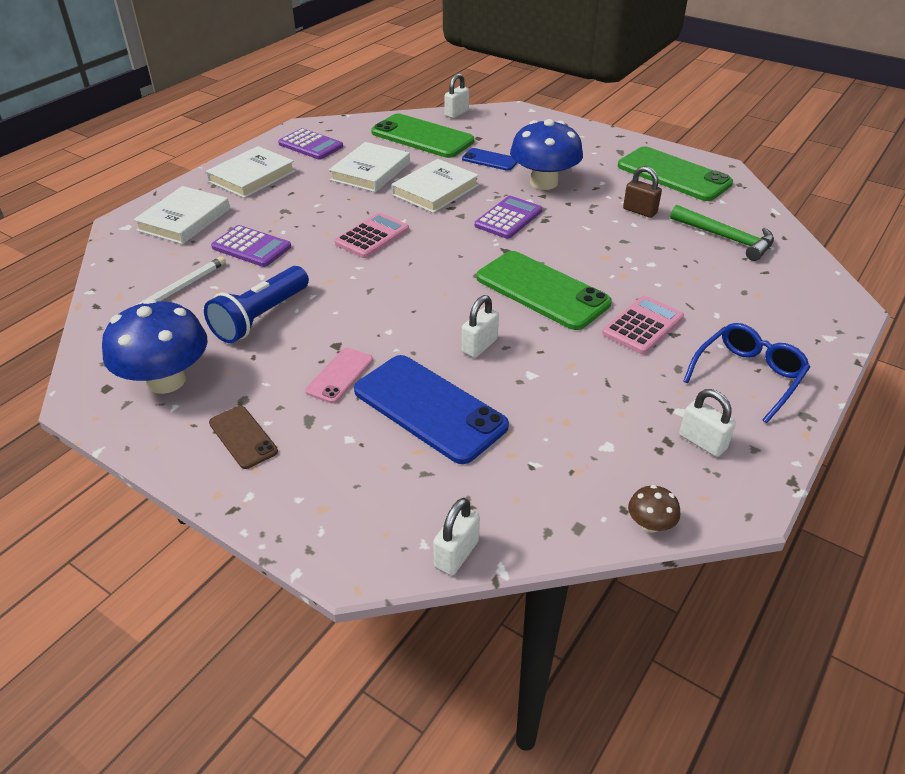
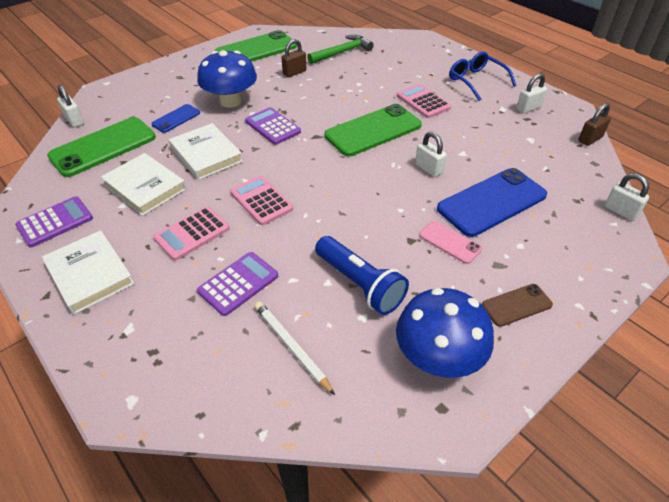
camera: 75 degrees left, 5 degrees up
(184, 220) = (150, 339): white book -> none
(312, 210) = (192, 233): none -> pink calculator
(650, 524) = (590, 139): brown mushroom -> brown padlock

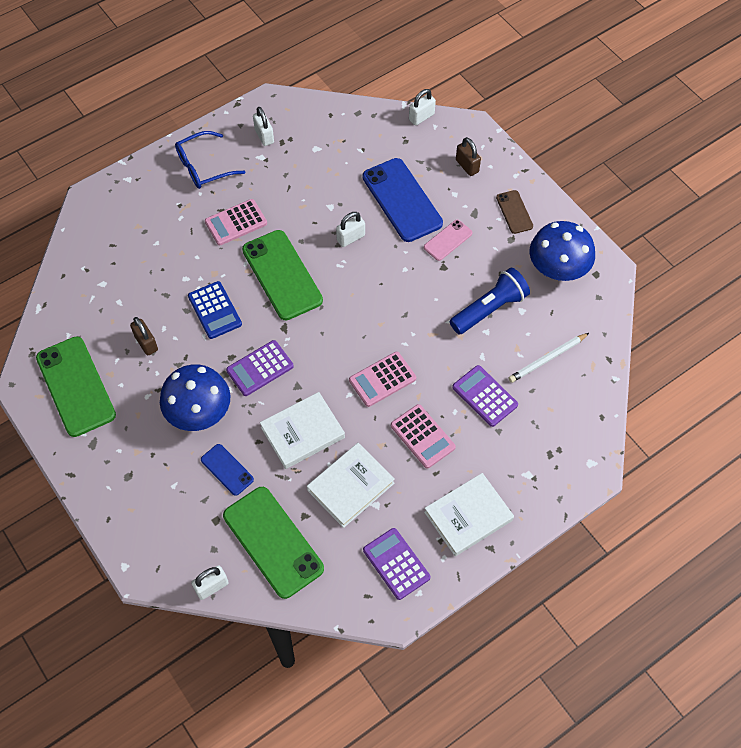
camera: 85 degrees left, 15 degrees up
(329, 99) = (214, 310): none -> blue calculator
(342, 52) = (107, 288): green hammer -> none
(590, 139) = (323, 104): brown padlock -> brown padlock (467, 166)

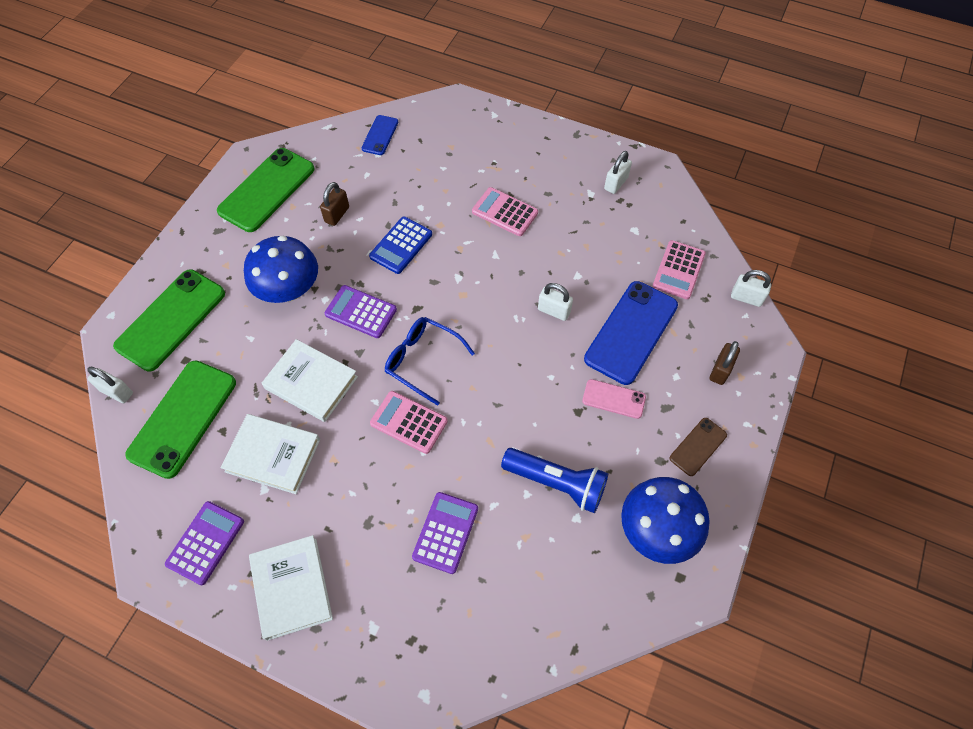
camera: 60 degrees right, 0 degrees up
(203, 167) = (546, 158): blue glasses -> blue glasses (422, 360)
(227, 469) = (241, 341): blue phone -> blue phone (380, 135)
(282, 275) = (472, 277): green phone -> green phone (171, 319)
(422, 436) = (363, 494): pink calculator -> pink calculator (678, 270)
(468, 516) = (292, 588): white book -> white book turned 45 degrees clockwise
(547, 359) = (532, 577): white pencil -> none

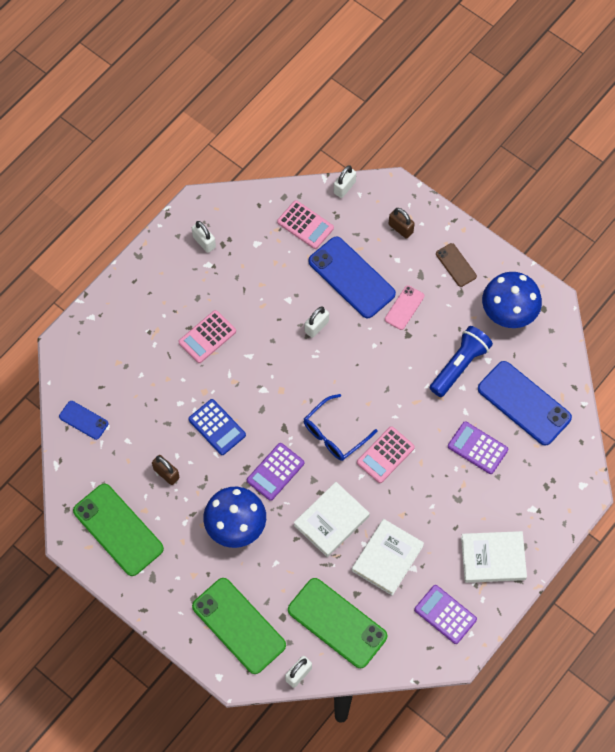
camera: 75 degrees left, 5 degrees up
(528, 581) = (524, 403): none -> blue phone

